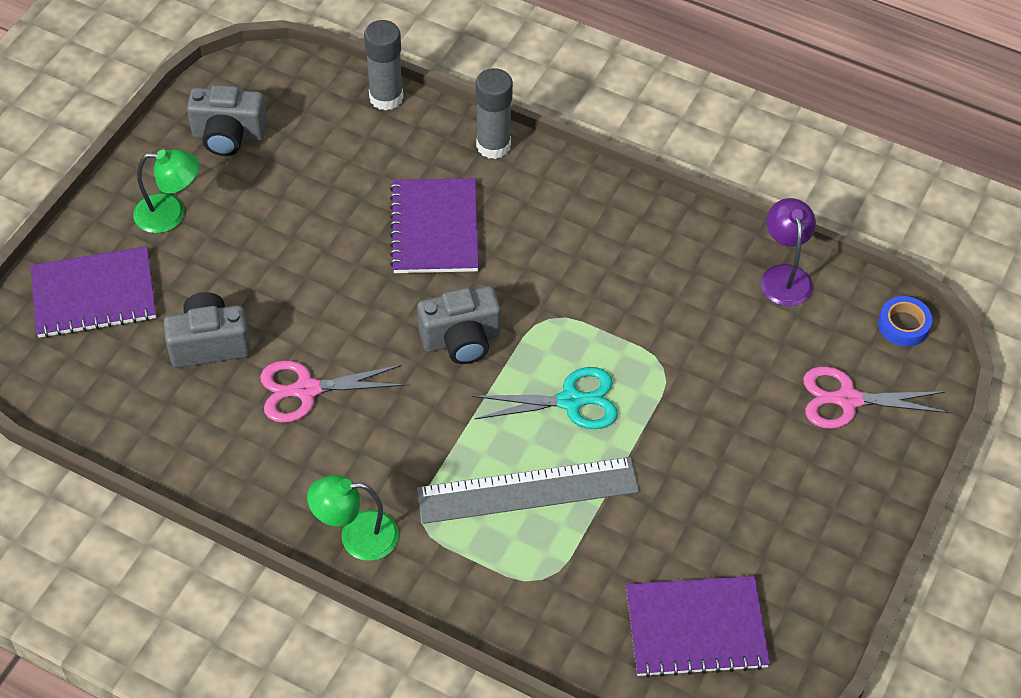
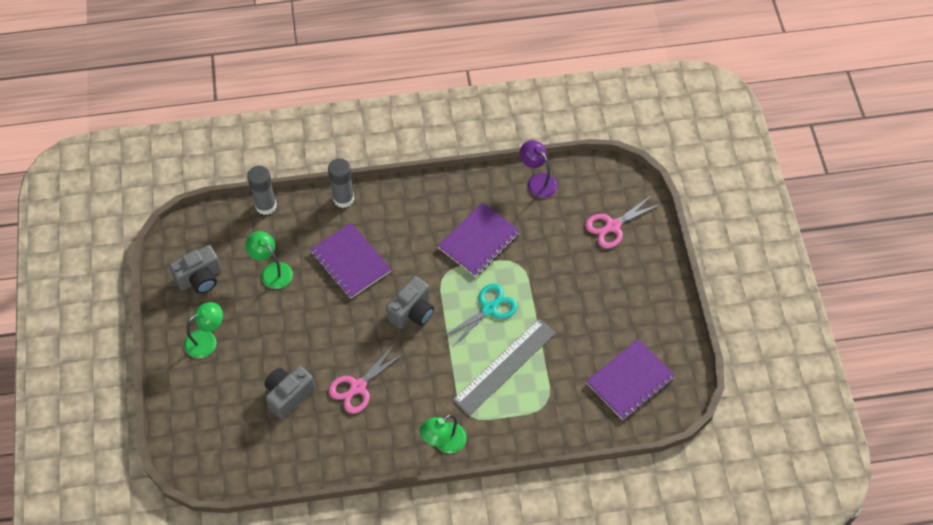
camera: 35 degrees left, 5 degrees up
(94, 295) = (205, 409): purple notebook -> purple notebook (479, 240)
(324, 180) = (272, 271): none -> green lamp
(903, 325) = (609, 172): blue tape -> none

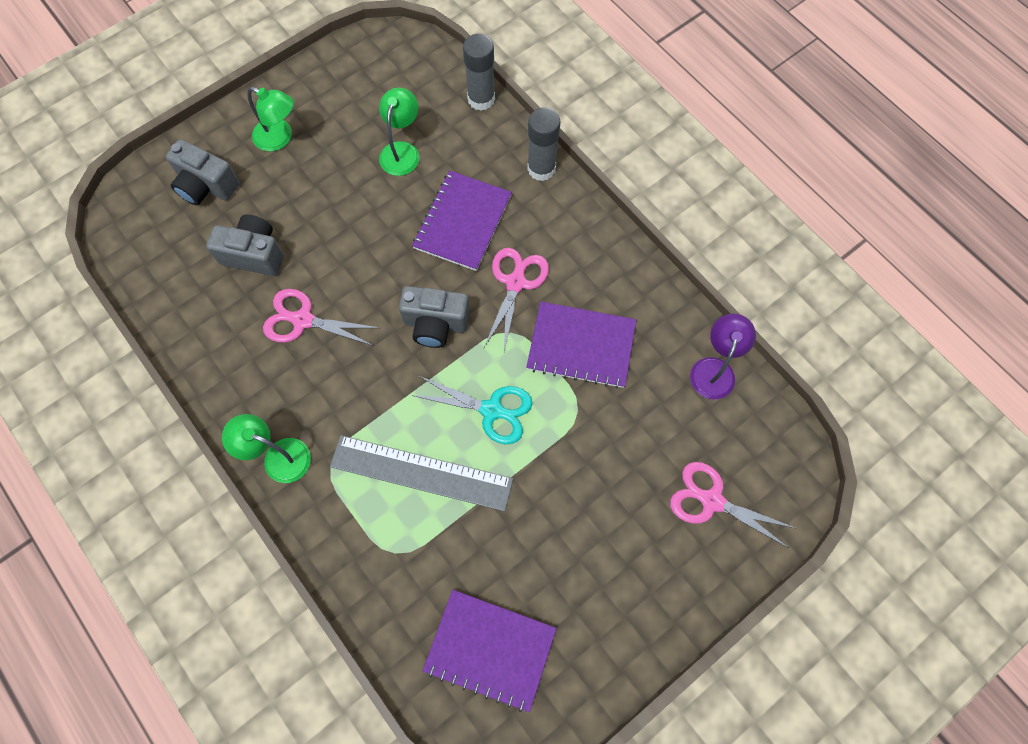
camera: 60 degrees right, 10 degrees up
(200, 278) = (351, 89): grey camera -> grey camera (206, 186)
(414, 254) = (515, 283): none -> pink scissors

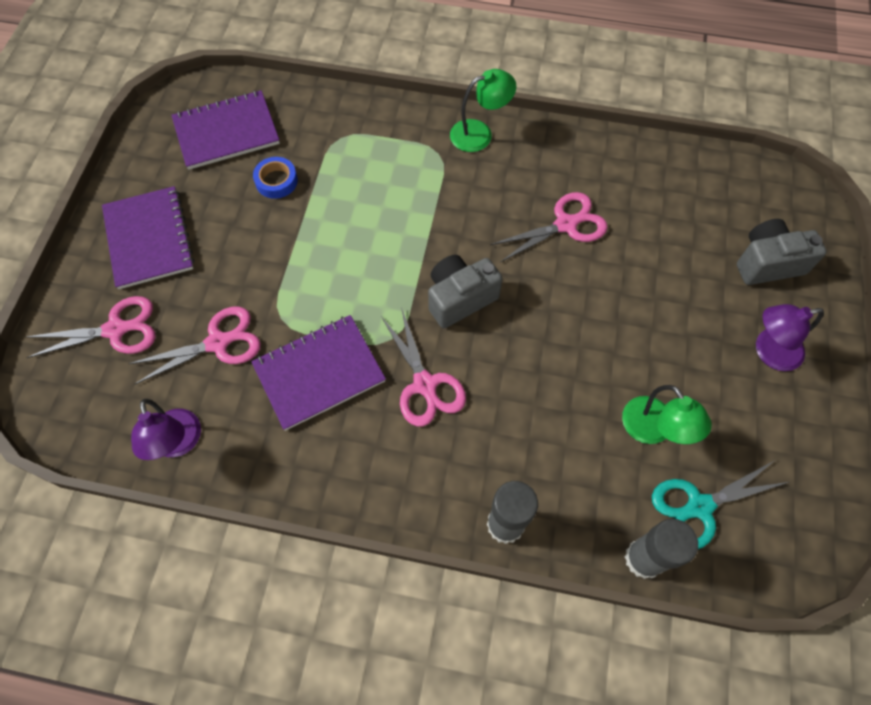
camera: 140 degrees right, 5 degrees down
(254, 254) = (661, 242): grey camera -> none
(280, 138) = (769, 352): green lamp -> purple lamp
(421, 472) = (367, 192): grey ruler -> none
(463, 222) = (525, 404): purple notebook -> purple notebook (149, 239)
(487, 549) = (276, 181): none -> blue tape
(491, 410) = (353, 268): turquoise scissors -> turquoise scissors (699, 506)
(639, 427) = (218, 343): none -> pink scissors

